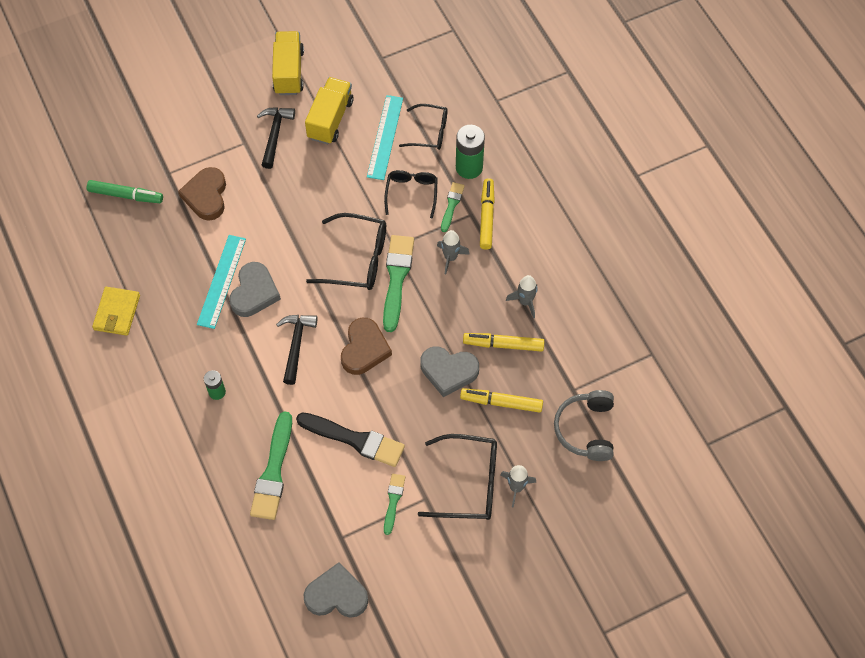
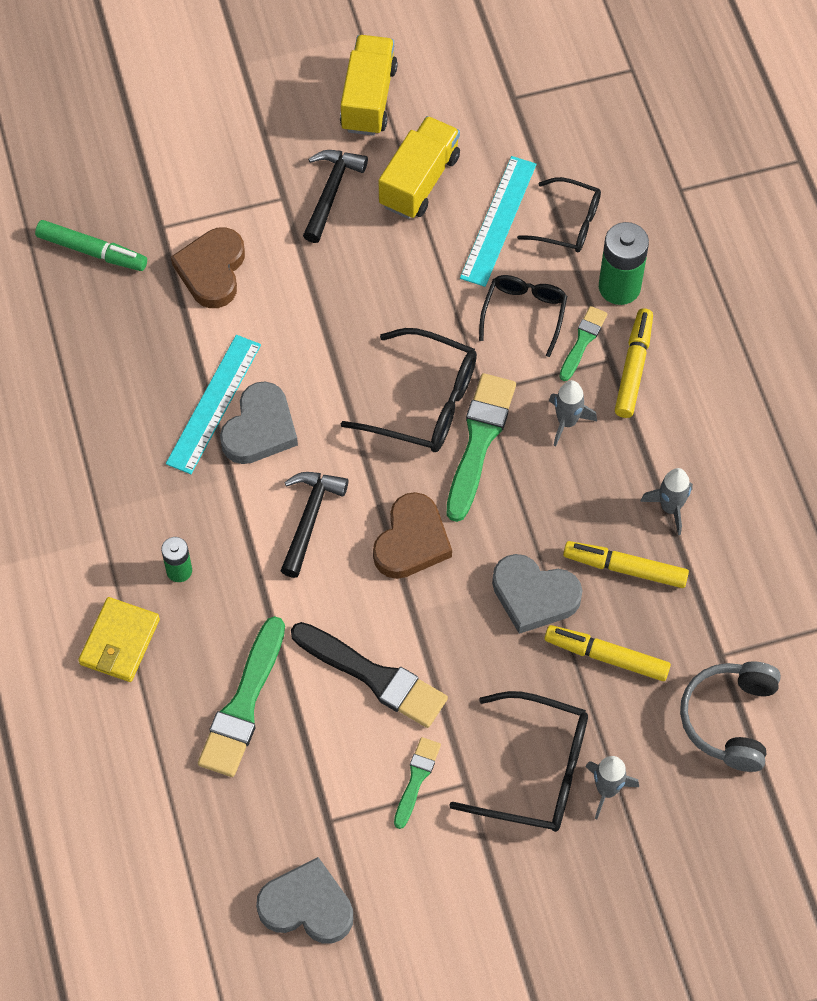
camera: 10 degrees right, 0 degrees up
(117, 312) = (50, 427): yellow wallet -> yellow wallet (120, 642)

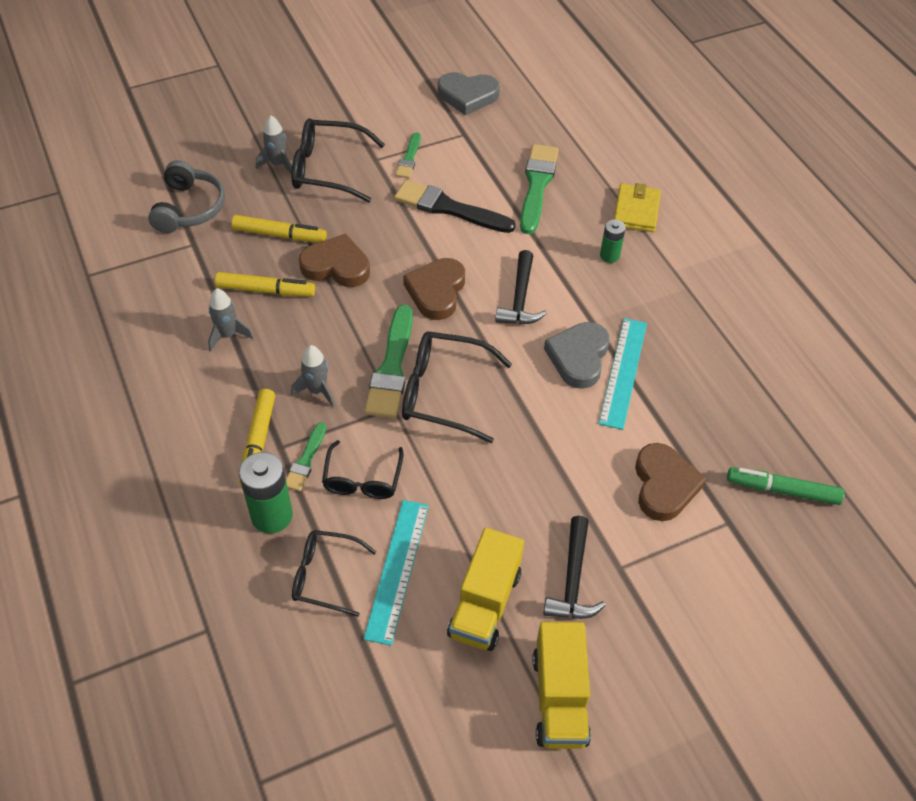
camera: 170 degrees right, 10 degrees down
(534, 596) = (336, 266): grey heart -> brown heart

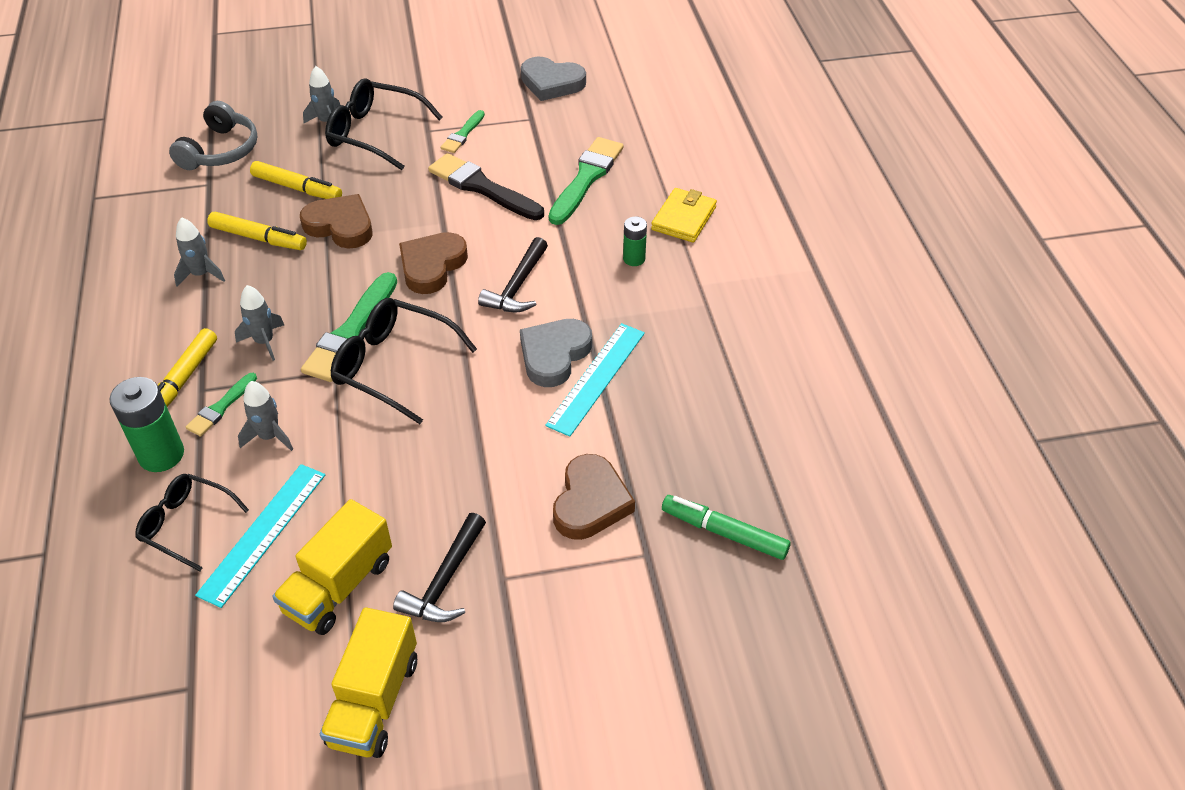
camera: 15 degrees right, 5 degrees down
(362, 479) = (269, 436): black glasses -> grey rocket

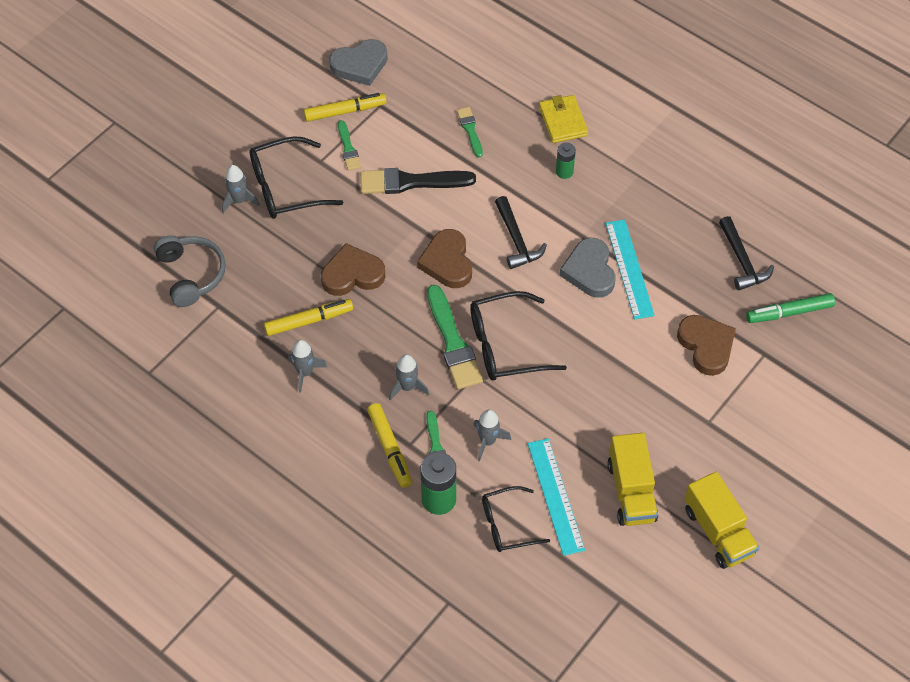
camera: 40 degrees left, 10 degrees up
(297, 188) = (286, 266): yellow marker -> yellow marker (345, 111)
(445, 580) = (681, 445): black hammer -> black hammer (742, 261)
(586, 178) = (470, 130): green brush -> green brush, size x0.55

